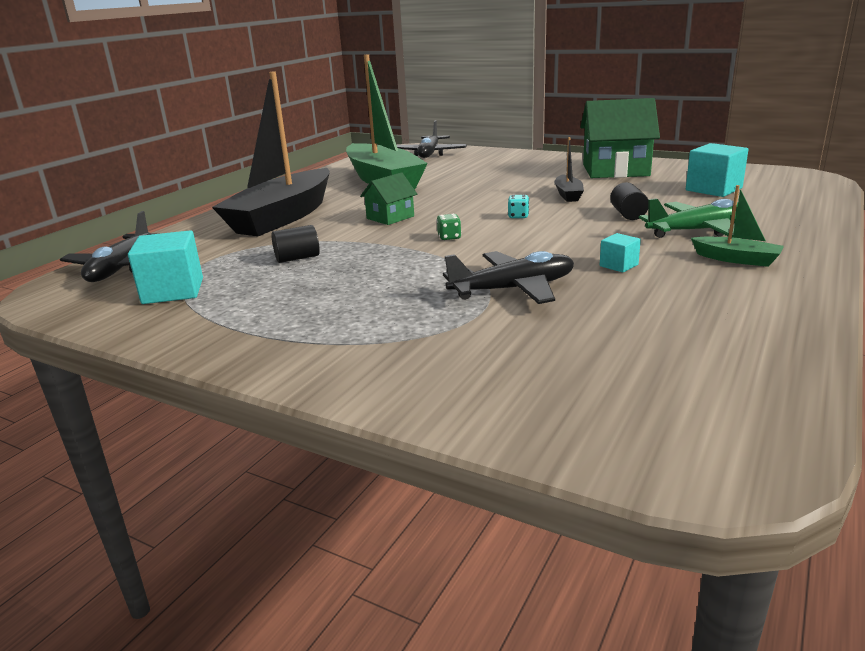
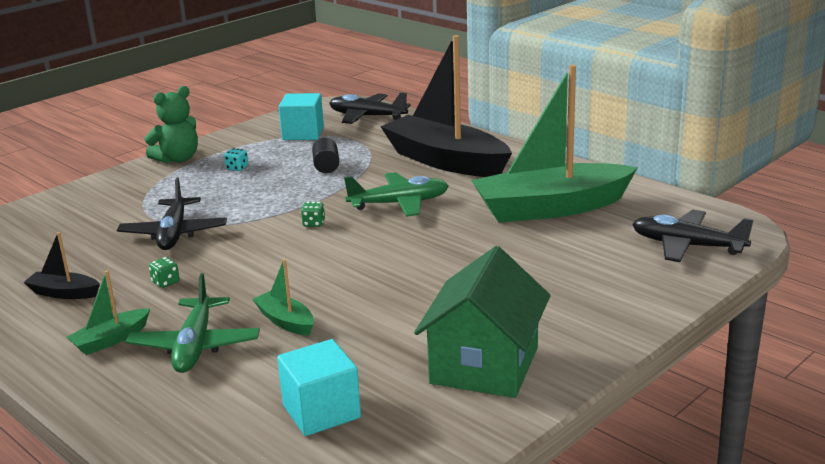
camera: 105 degrees right, 0 degrees up
(263, 353) = (178, 159): none -> green teddy bear
(390, 217) = (399, 203): green house -> green plane
(518, 216) = (341, 262): turquoise dice -> turquoise dice (237, 168)
(568, 195) = (392, 304): black boat -> black boat (64, 293)
(618, 265) = (165, 282): turquoise cube -> green dice
(628, 214) = (286, 321): black cylinder -> green boat

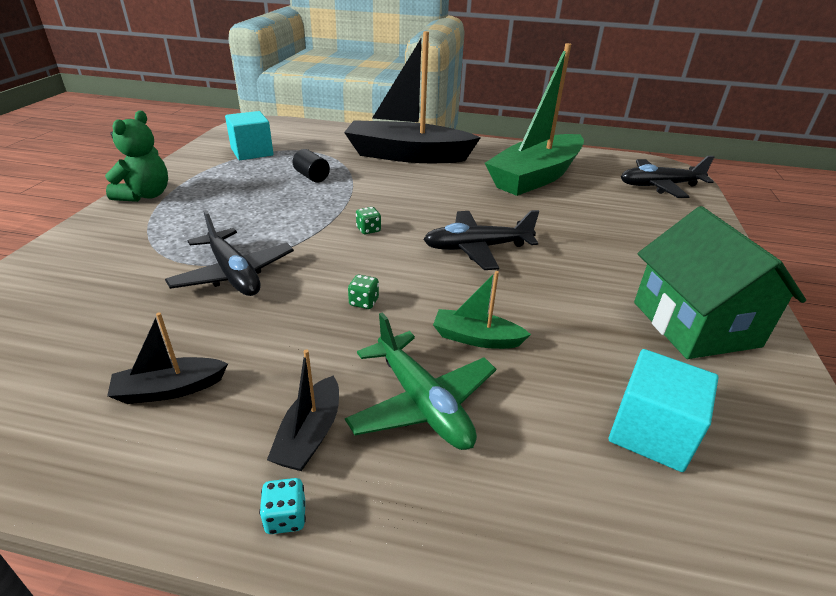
camera: 35 degrees left, 10 degrees up
(111, 340) = (310, 434): green boat -> black boat
(165, 282) = (291, 333): green dice -> green dice (364, 302)
(237, 168) = (224, 193): turquoise dice -> turquoise dice (286, 517)
(367, 117) = (293, 131): black plane -> black plane (476, 248)
(399, 203) = (419, 196): green plane -> none

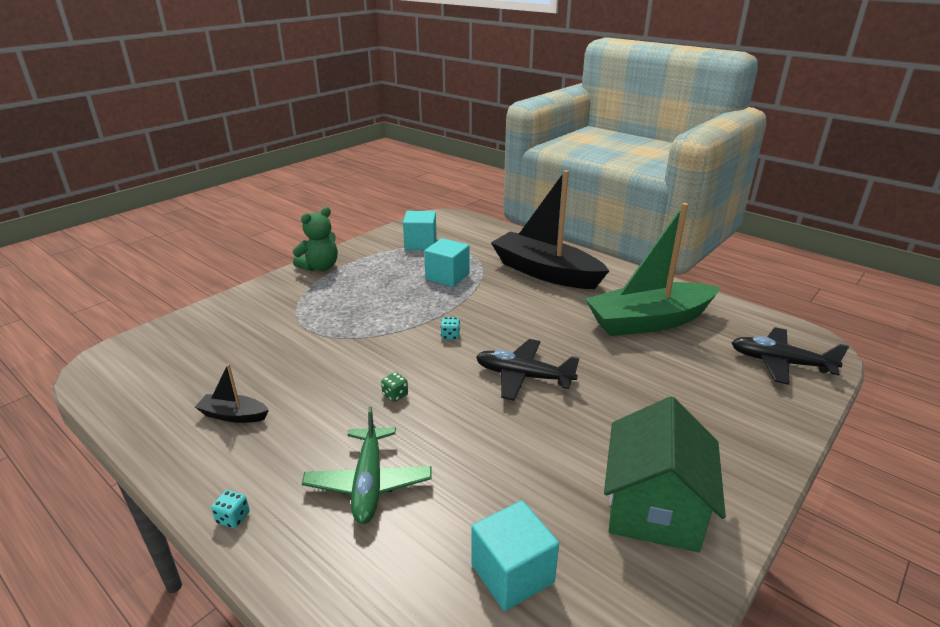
camera: 30 degrees right, 5 degrees down
(234, 274) = (328, 346): black plane -> none
(310, 434) = (285, 475): black boat -> none
(312, 177) = (447, 277): black cylinder -> turquoise cube
(368, 230) = (450, 336): green dice -> turquoise dice
(476, 338) = (450, 451): green boat -> none

